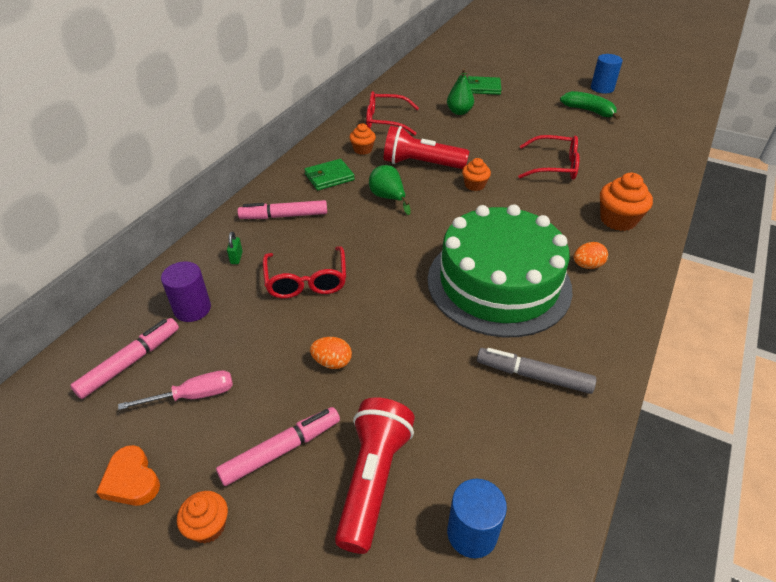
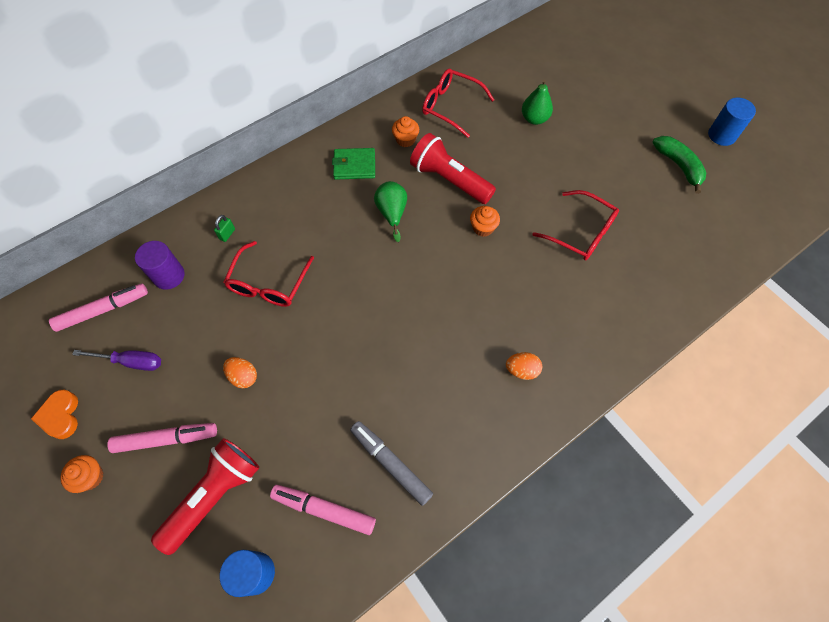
camera: 25 degrees right, 20 degrees up
(193, 395) = (131, 362): pink screwdriver -> purple screwdriver
(284, 216) = (289, 200): pink marker -> pink marker (324, 510)
(483, 88) = (585, 90): green wallet -> none
(498, 283) = (427, 355): green cake -> none
(618, 220) = (594, 328): orange cupcake -> none

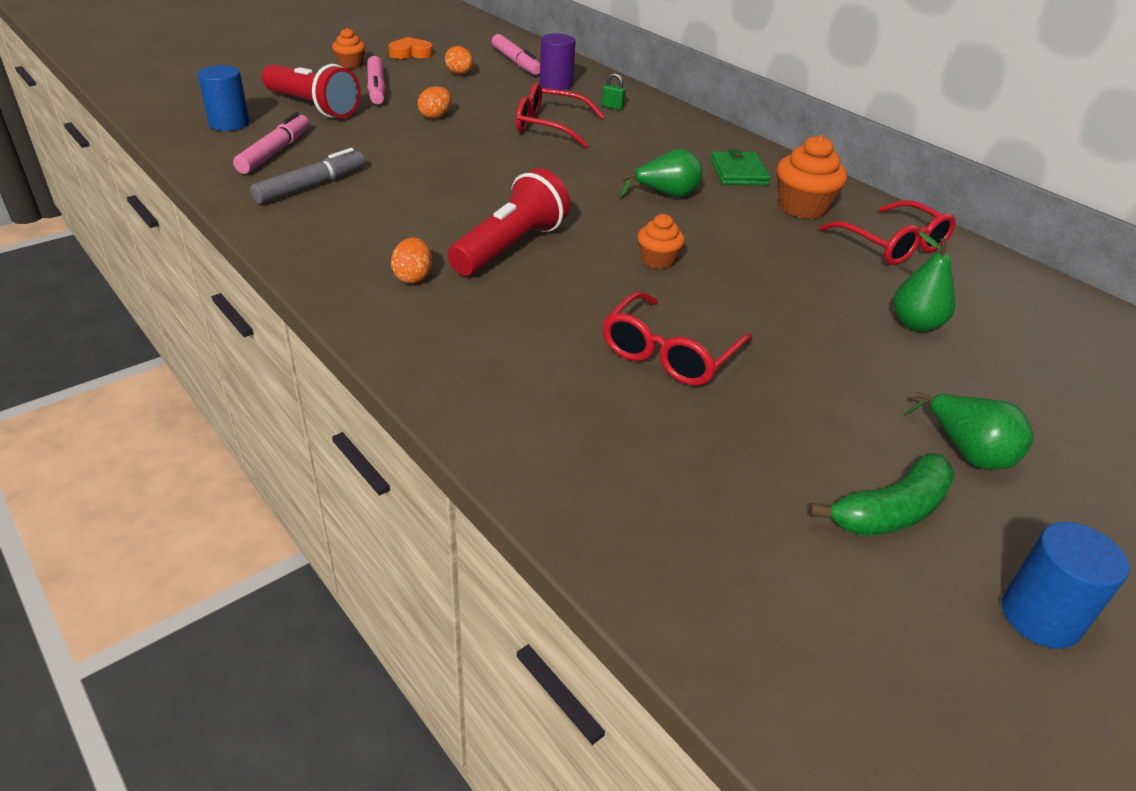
camera: 85 degrees right, 25 degrees down
(131, 362) = (459, 74): purple screwdriver -> orange egg
(405, 140) = (802, 207): orange cupcake -> orange cupcake, size x1.64
(449, 180) = (740, 238): red flashlight -> red flashlight (510, 247)
(450, 106) = (892, 245): red glasses -> red glasses turned 120 degrees clockwise
(634, 128) = (967, 452): none -> green pear

